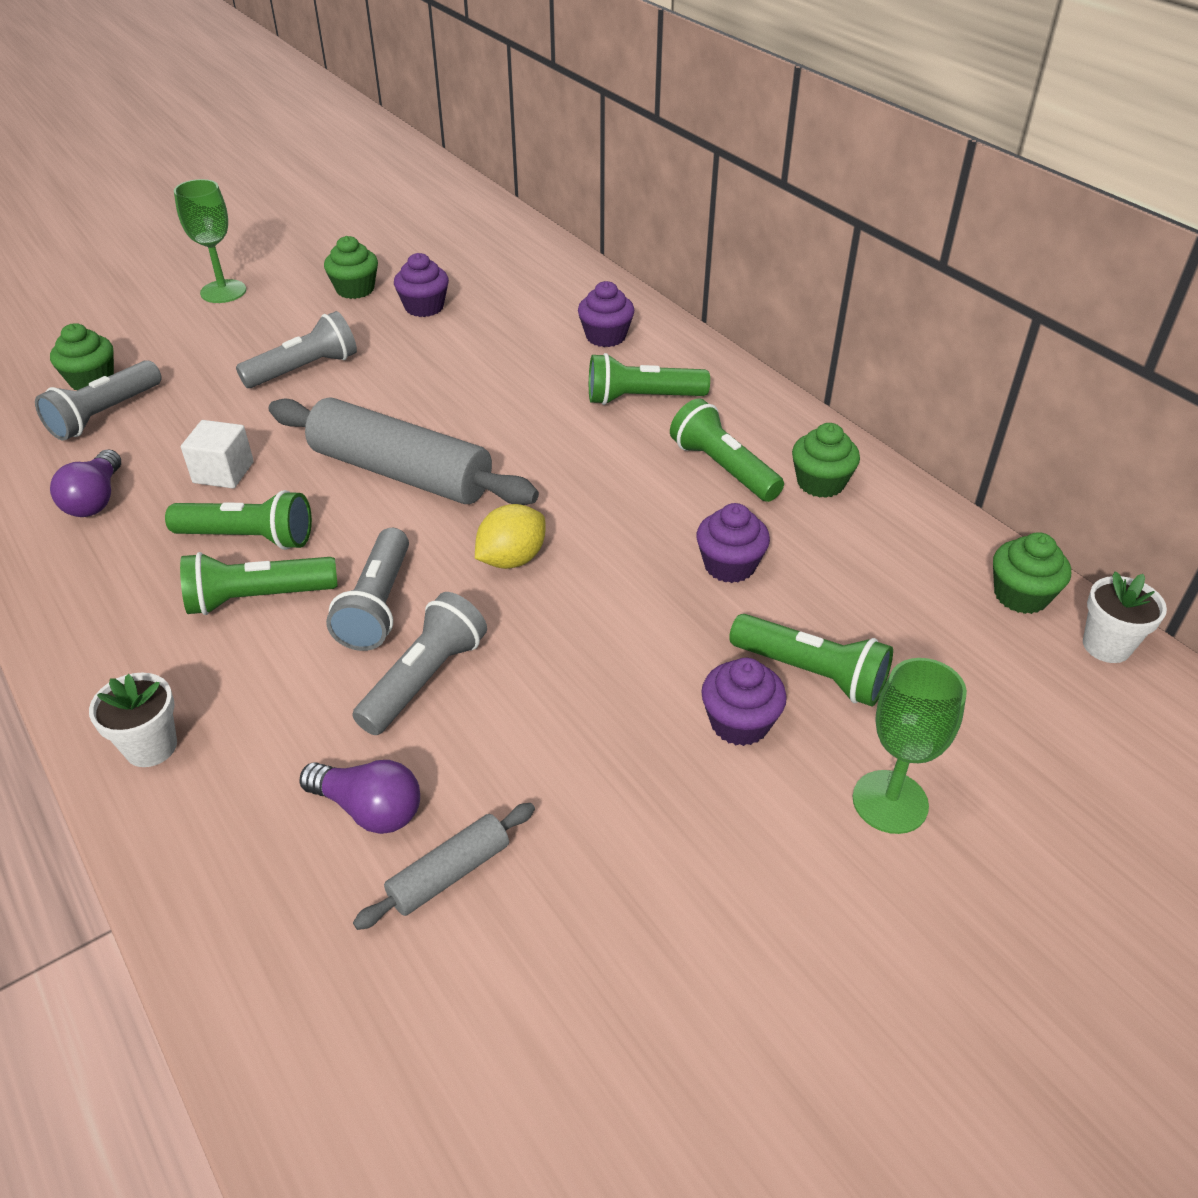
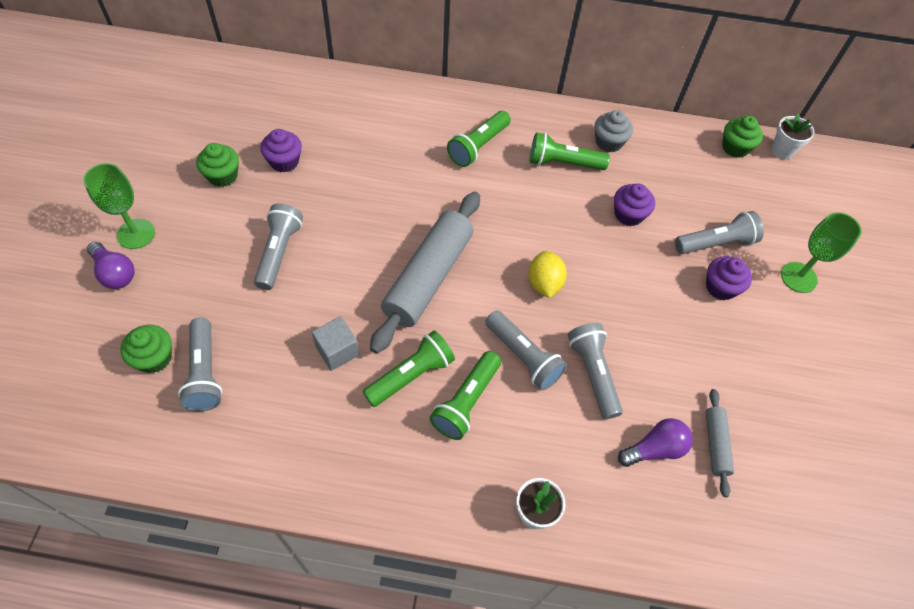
camera: 50 degrees left, 15 degrees up
(96, 499) = (292, 425): purple light bulb -> purple light bulb (115, 273)
(223, 472) = (337, 351): white cube -> grey cube
(401, 473) = (428, 277): grey rolling pin -> grey rolling pin turned 45 degrees counterclockwise
(606, 336) = (410, 117): purple cupcake -> none
(811, 673) = (715, 243): green flashlight -> grey flashlight
(820, 483) = (608, 142): green cupcake -> grey cupcake

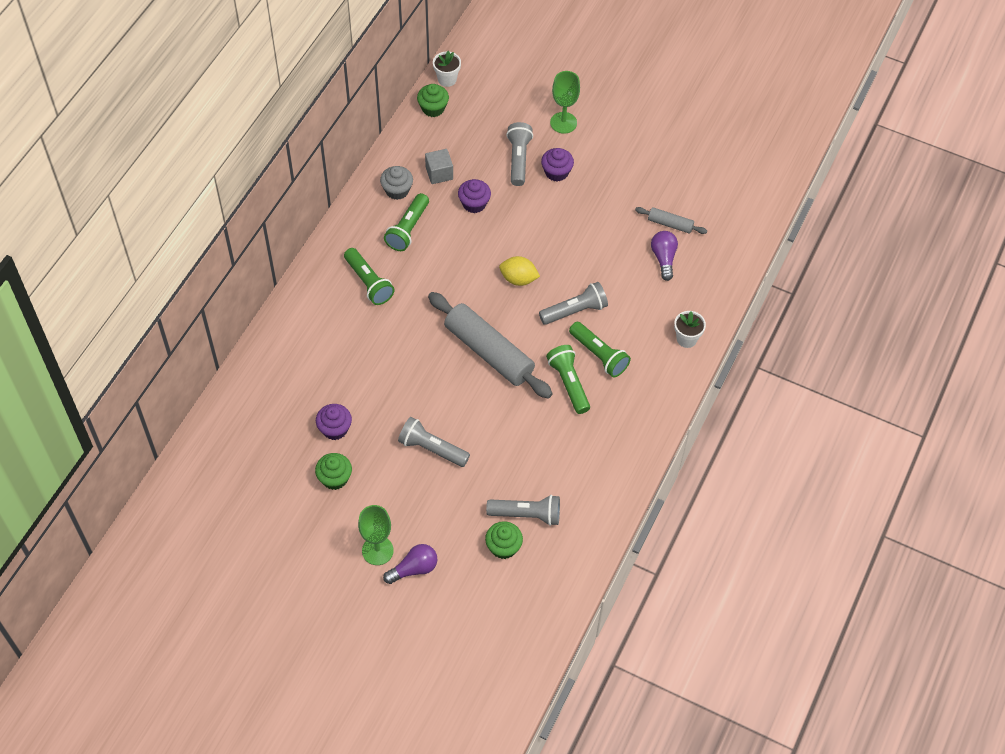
camera: 70 degrees left, 0 degrees up
(337, 351) = (534, 425): grey cube -> grey cube (439, 173)
(592, 373) = (600, 274): grey flashlight -> none

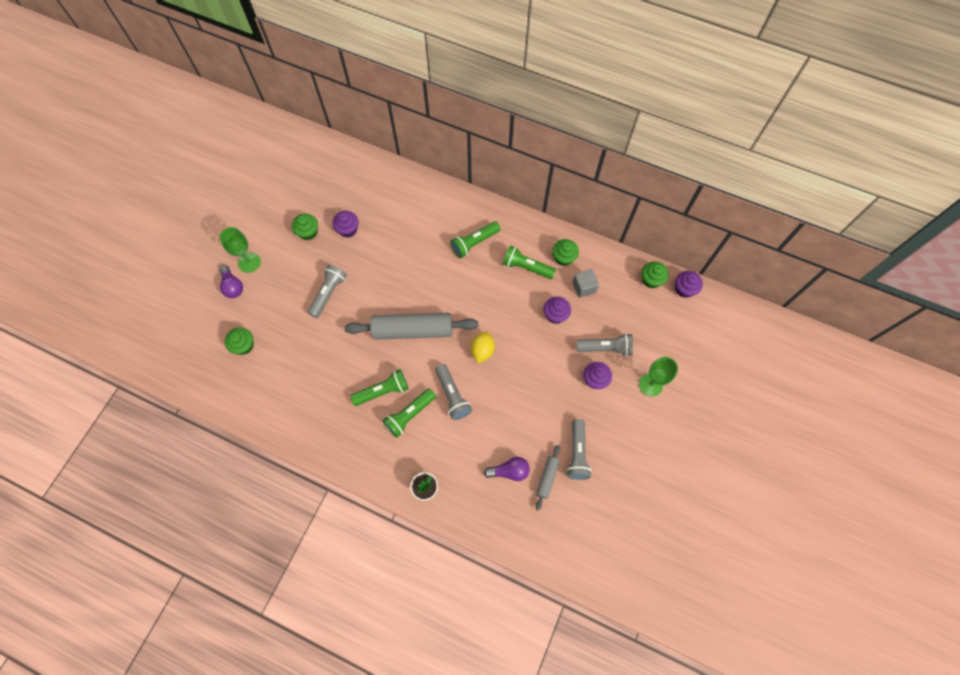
camera: 90 degrees right, 10 degrees up
(397, 190) = (563, 257): grey cupcake -> green cupcake
(447, 79) = (684, 289): white flower pot -> purple cupcake
(489, 352) = (412, 330): grey rolling pin -> grey rolling pin turned 45 degrees clockwise
(526, 514) = (269, 361): grey flashlight -> grey flashlight (577, 453)

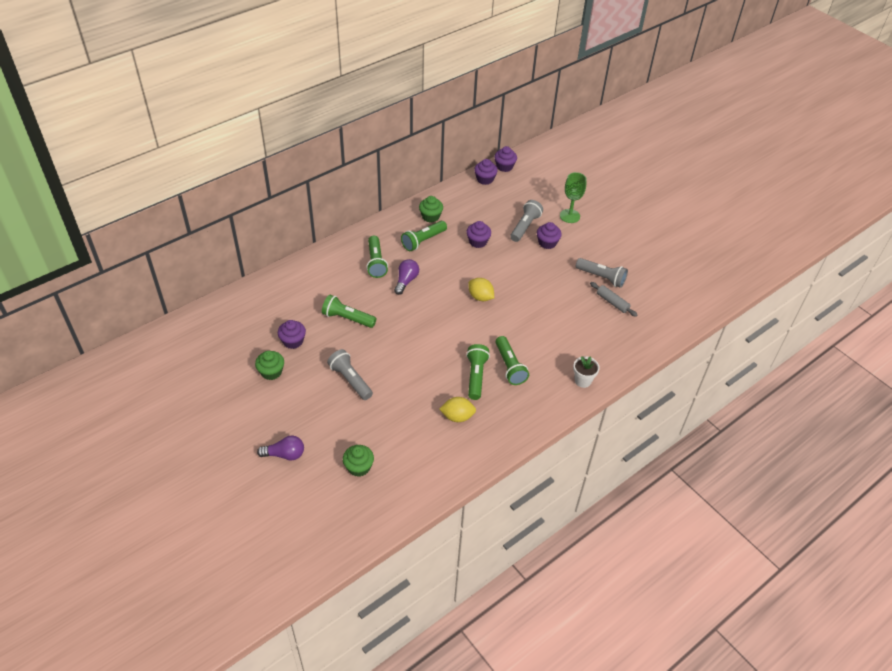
camera: 65 degrees left, 20 degrees down
(249, 262) = (268, 431): green goblet -> none
(330, 396) = (457, 416): none -> yellow lemon
(395, 256) = (347, 318): none -> green flashlight
(412, 330) = (431, 334): grey rolling pin -> none
(452, 395) = (509, 331): grey flashlight -> none
(509, 471) = (595, 322): purple light bulb -> purple light bulb (406, 281)
(584, 287) = (465, 216): grey cube -> none
(651, 280) = (485, 179): green cupcake -> purple cupcake

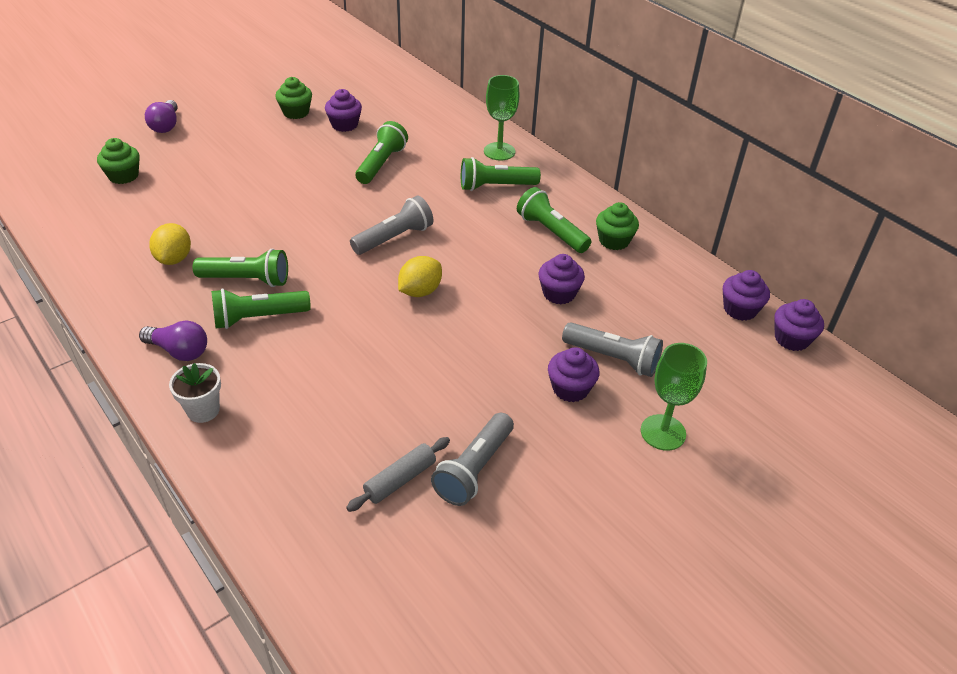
camera: 90 degrees right, 5 degrees down
(334, 259) = (499, 151): none -> green goblet
(350, 380) = (268, 168): grey flashlight -> grey flashlight (394, 238)
(406, 281) = (457, 214): purple light bulb -> purple light bulb (179, 351)

